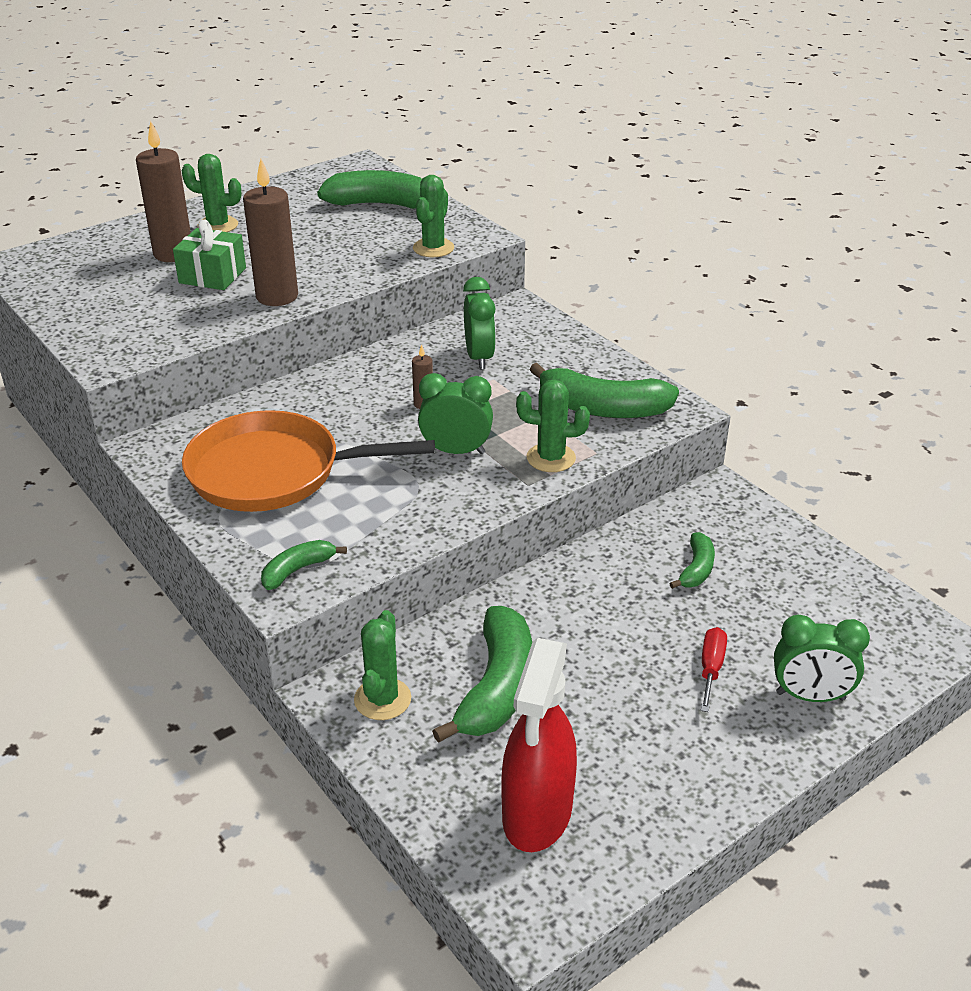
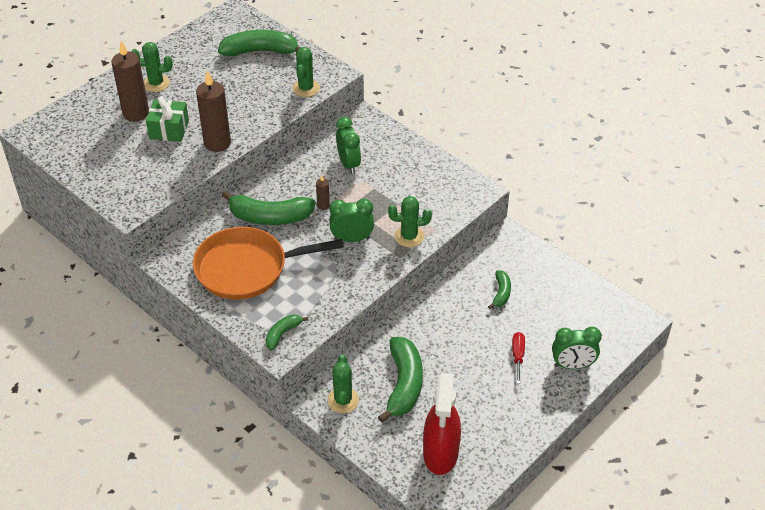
camera: 10 degrees left, 10 degrees up
(602, 409) = (432, 195): green banana -> green banana (270, 217)

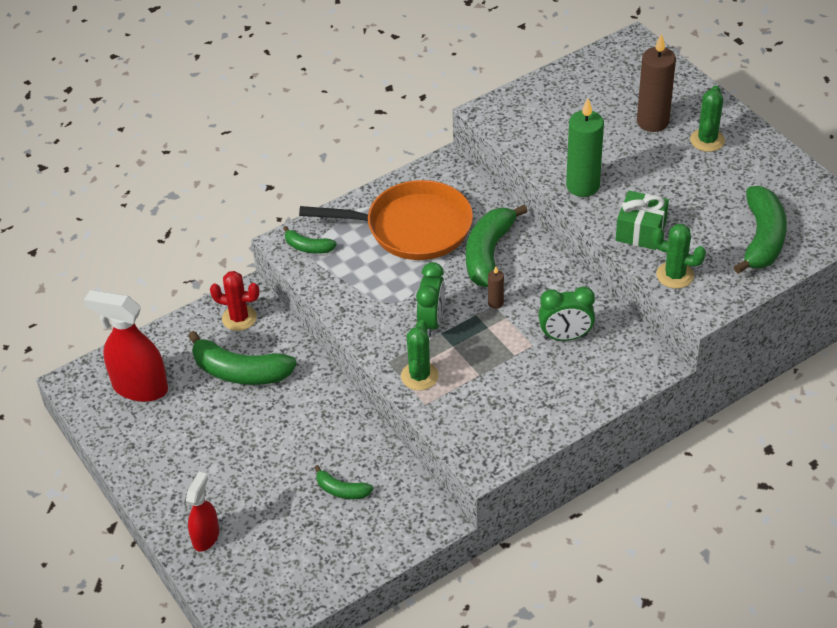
camera: 105 degrees right, 0 degrees up
(169, 129) = (616, 147): green gift -> green gift (640, 231)
(217, 143) = (582, 186): brown candle -> green candle
(247, 268) = (412, 227): orange pan -> orange pan turned 90 degrees clockwise
(282, 334) = (308, 247): green banana -> green banana turned 150 degrees clockwise
(343, 400) = (239, 318): green cactus -> red cactus
(518, 356) = (240, 485): red screwdriver -> none
(572, 365) = (206, 537): green clock -> red spray bottle

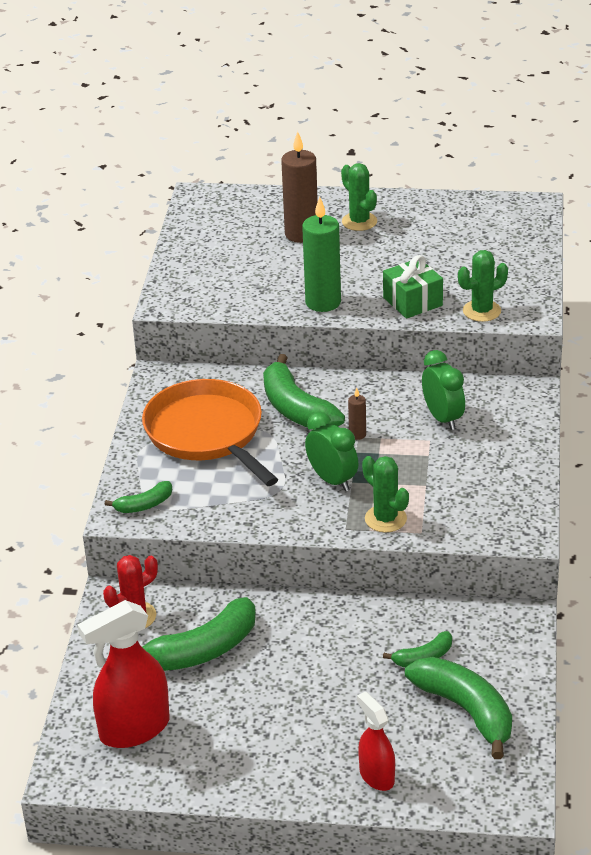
camera: 50 degrees left, 10 degrees down
(412, 227) = (207, 433): orange pan -> orange pan turned 75 degrees counterclockwise
(565, 336) = (443, 418): green clock -> green clock turned 60 degrees counterclockwise
(762, 239) = (498, 253): green banana -> green banana (466, 710)

